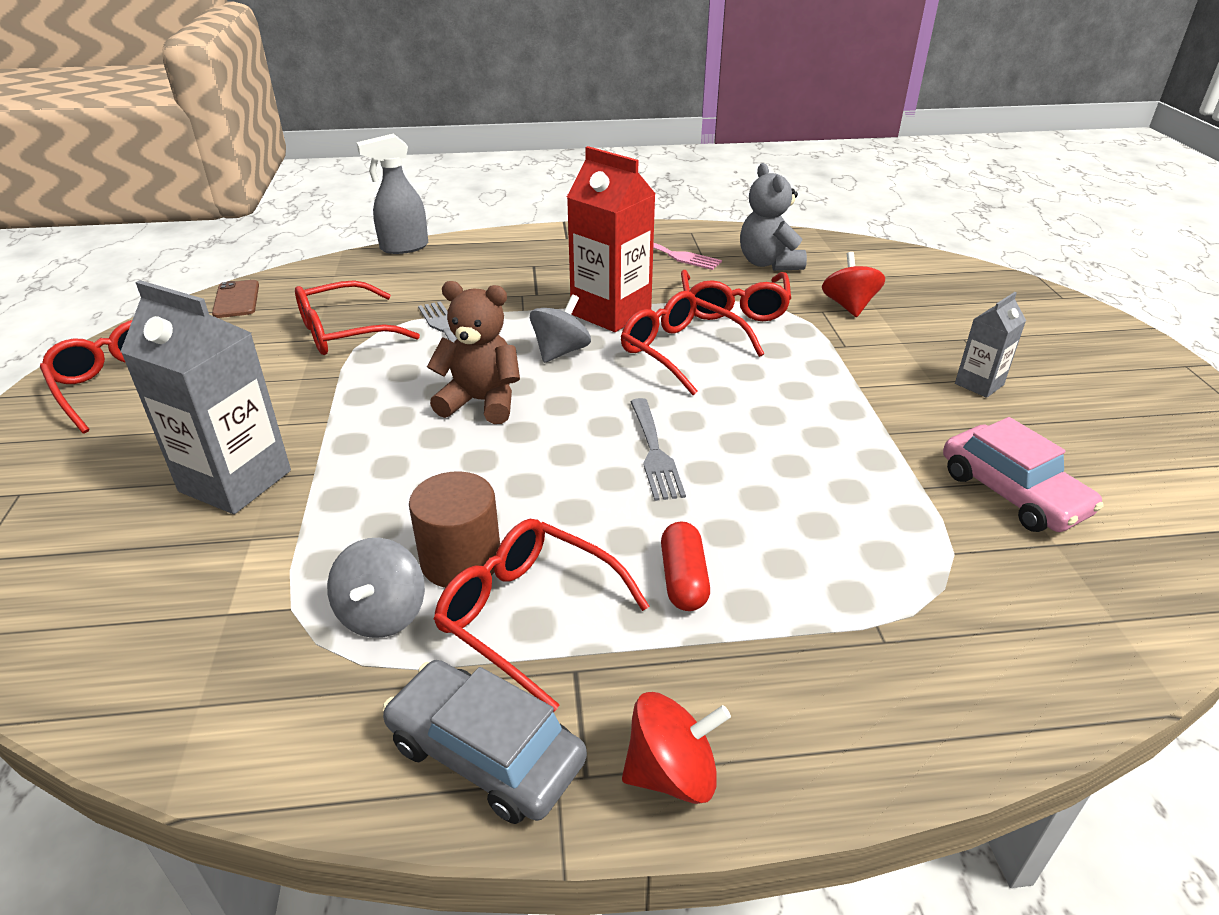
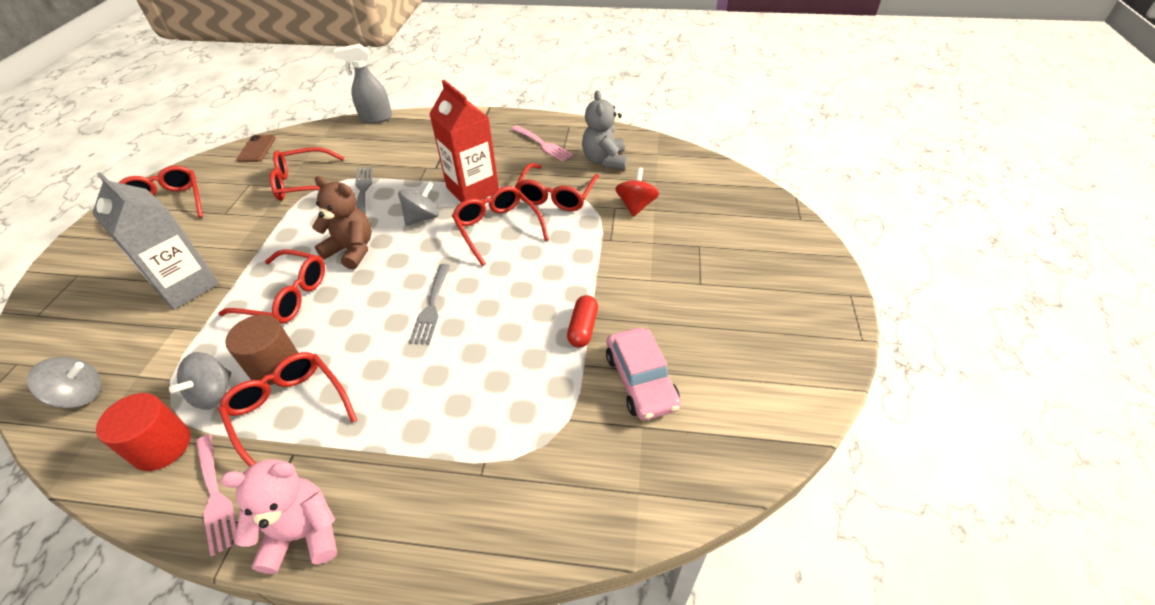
camera: 15 degrees right, 10 degrees up
(137, 657) = (81, 395): none -> grey spinning top
(340, 702) = (162, 446): none -> red cylinder
(416, 471) = (286, 296): none -> red glasses
(485, 752) = (215, 496): grey car -> pink fork
(672, 773) = (303, 534): red spinning top -> pink teddy bear
(683, 579) = (390, 404): red capsule -> red capsule (583, 328)
(979, 384) = (681, 287): grey carton -> none

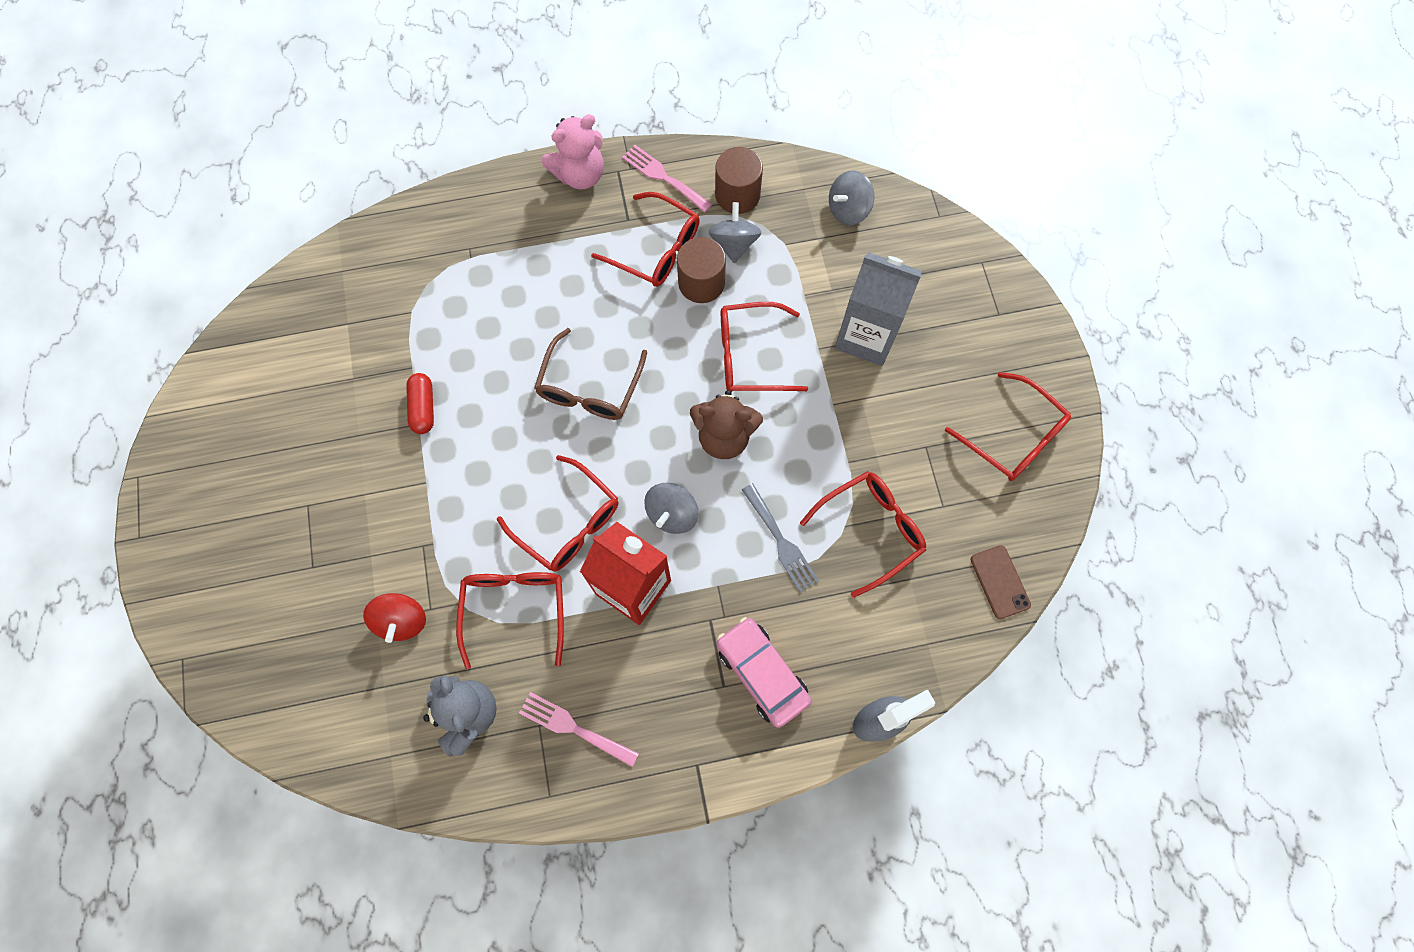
camera: 160 degrees right, 25 degrees up
(162, 446) = (737, 195): red cylinder -> brown cylinder
(431, 307) = (589, 387): grey fork -> brown glasses
(641, 381) = (355, 366): pink car -> pink car (762, 673)

